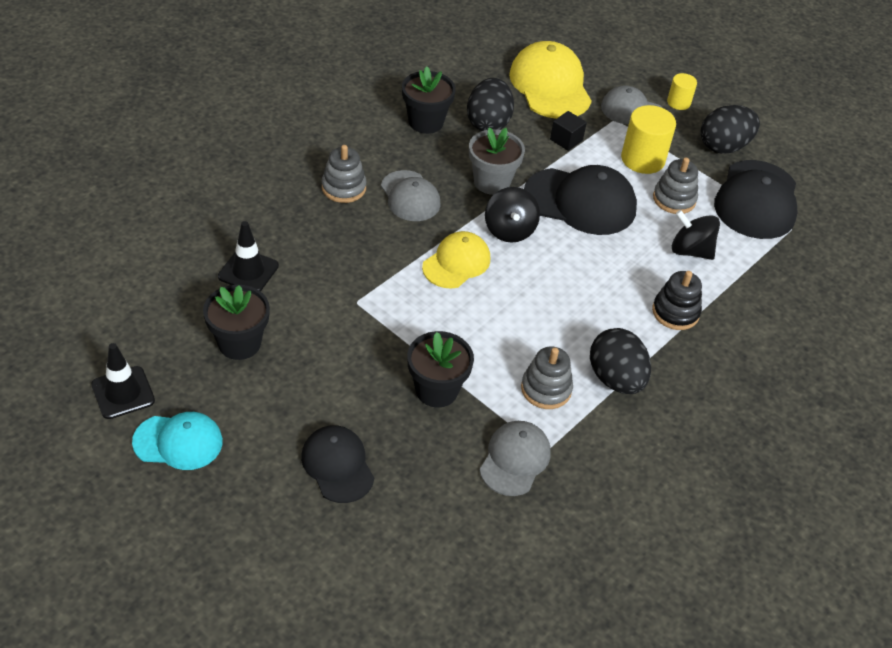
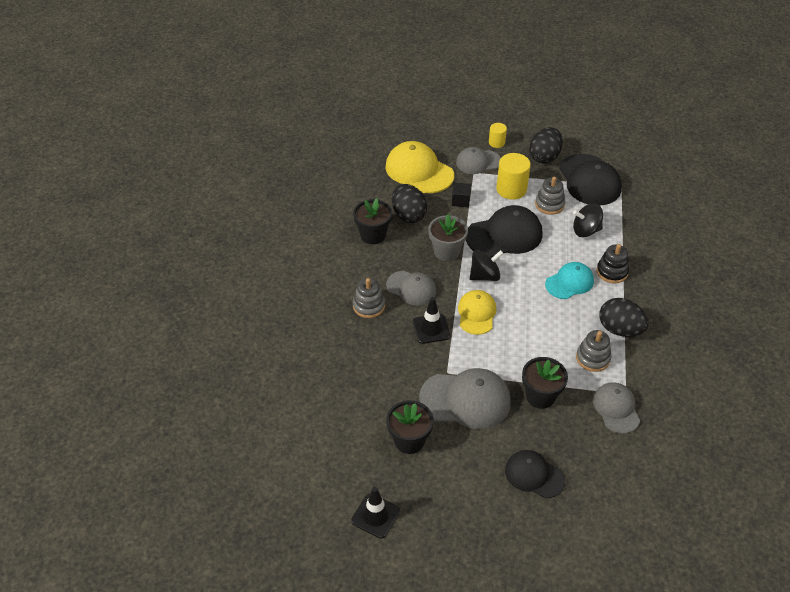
camera: 30 degrees left, 0 degrees up
(178, 442) = (437, 522): turquoise cap -> turquoise cap (569, 282)
(248, 271) = (368, 393): black traffic cone -> black traffic cone (431, 329)
(346, 341) = (465, 400): none -> grey cap
(509, 230) = (484, 276): black spinning top -> black spinning top turned 75 degrees counterclockwise

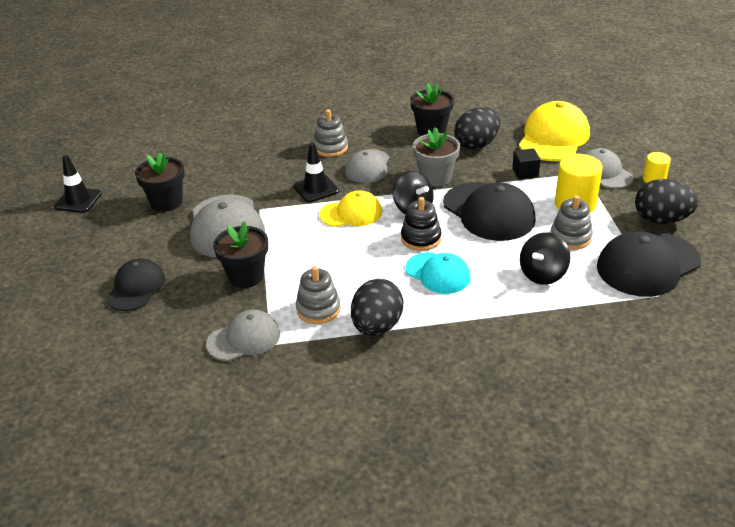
camera: 75 degrees right, 10 degrees down
(586, 230) = (542, 274): black spinning top -> black spinning top turned 120 degrees counterclockwise
(612, 272) = (478, 307): black stacking toy -> black stacking toy (421, 238)

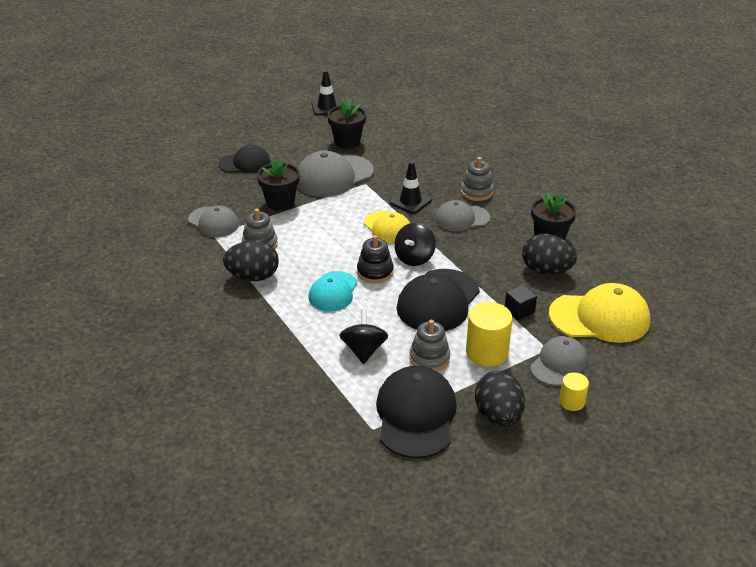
camera: 65 degrees right, 0 degrees up
(435, 178) = (471, 259): grey flower pot -> none
(542, 274) = (364, 350): black spinning top -> black spinning top turned 75 degrees clockwise
(647, 264) = (416, 415): black cap -> black cap turned 60 degrees clockwise

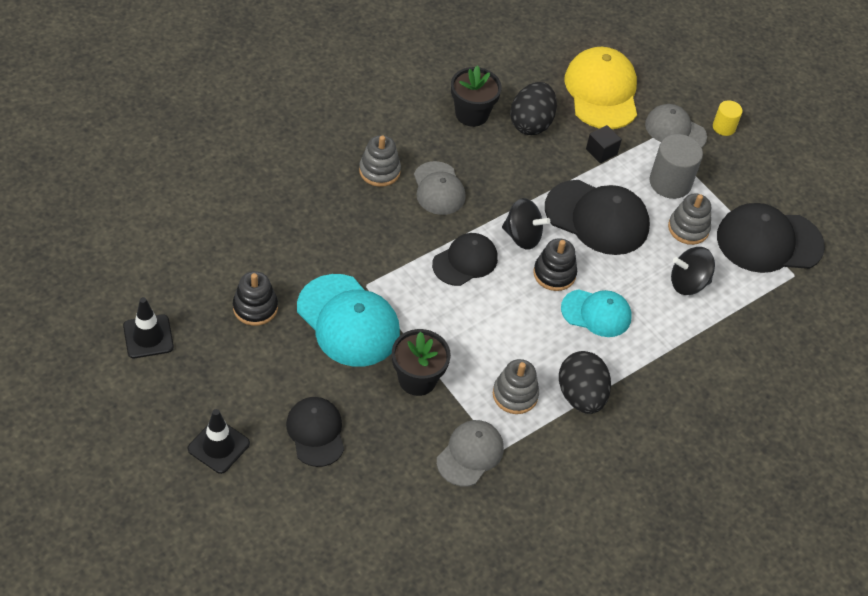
camera: 100 degrees left, 15 degrees up
(333, 176) = (348, 321): grey cap -> turquoise cap
(347, 142) = (255, 307): black flower pot -> black stacking toy
(387, 228) = (465, 261): yellow cap -> black cap
(410, 201) = (405, 237): black traffic cone -> black traffic cone (218, 446)
(487, 352) = (670, 182): yellow cylinder -> grey cylinder
(498, 416) = (754, 180): black egg -> none

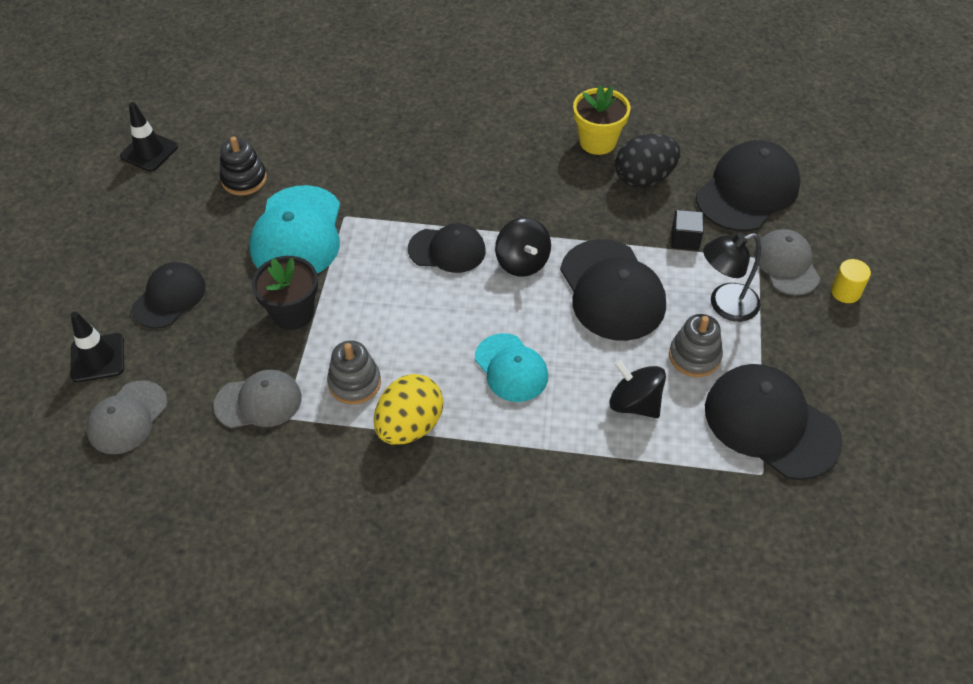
camera: 50 degrees right, 0 degrees up
(218, 446) = (95, 257): black traffic cone -> black traffic cone (97, 358)
(379, 171) = (463, 140): grey stacking toy -> none
(438, 189) = (495, 181): grey cap -> grey cap (127, 417)
(471, 114) = (597, 141): black flower pot -> yellow flower pot
(554, 274) = (513, 310): black stacking toy -> none
(581, 396) = (410, 426): black egg -> yellow egg
(602, 92) = (747, 191): yellow cap -> black cap
(670, 182) = (724, 305): grey cylinder -> black lamp

